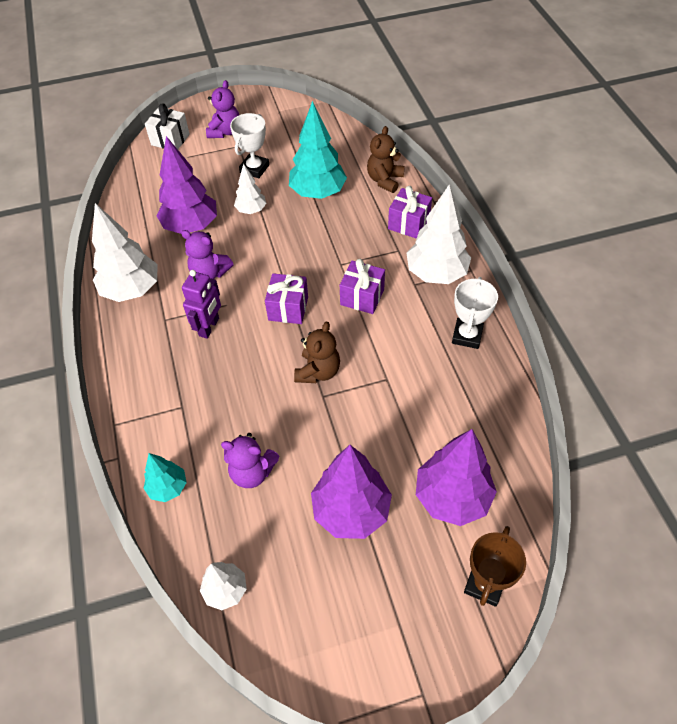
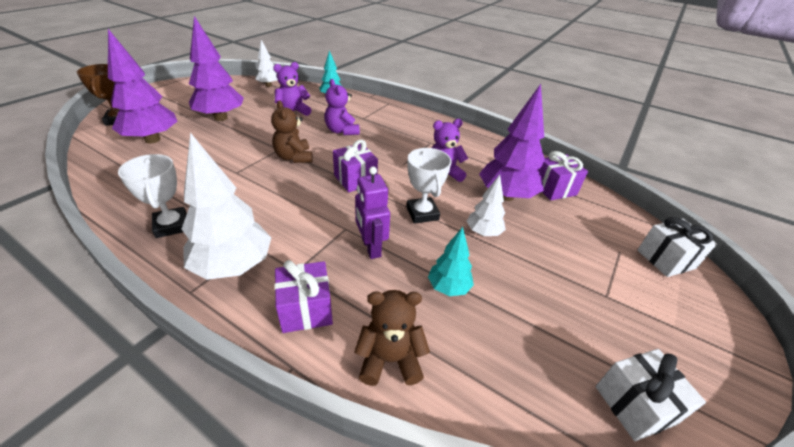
camera: 135 degrees right, 15 degrees down
(132, 290) = (474, 146): white tree -> none
(209, 327) = (397, 149): purple robot -> purple robot (371, 247)
(225, 132) = (649, 305): purple teddy bear -> purple teddy bear (342, 131)
(254, 169) = (547, 277): white trophy -> white trophy (422, 213)
(298, 115) = (634, 405): none -> white gift
(318, 193) = (448, 288): turquoise tree -> turquoise tree, size x0.55
(362, 297) = (300, 212): purple gift -> purple gift (554, 189)
(384, 180) = (390, 359): brown teddy bear -> brown teddy bear turned 75 degrees counterclockwise

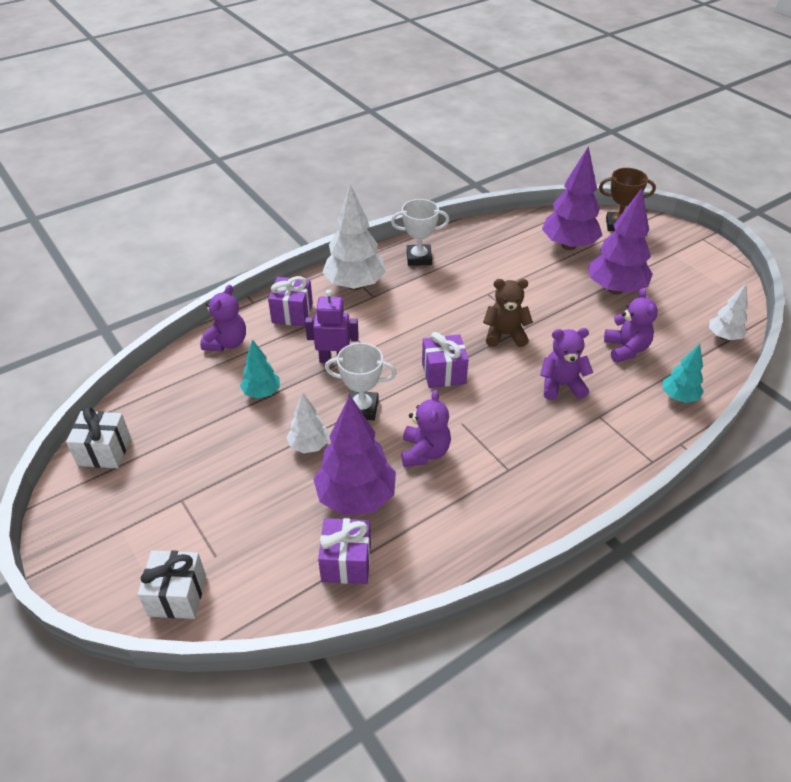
camera: 115 degrees right, 5 degrees up
(390, 359) = (227, 343): brown teddy bear -> purple teddy bear

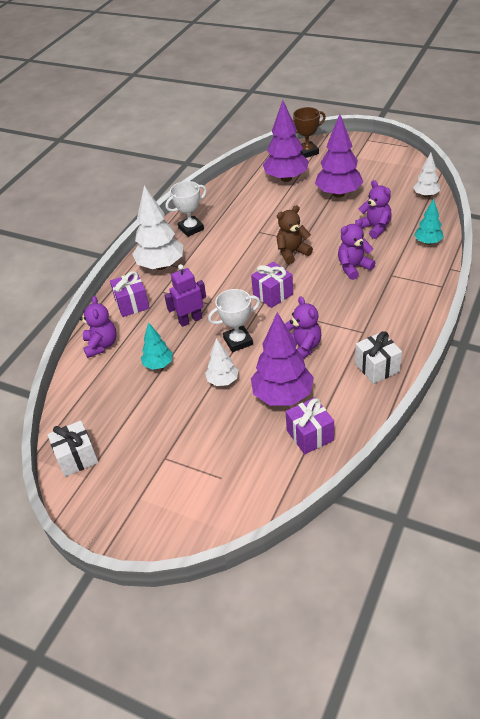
camera: 25 degrees left, 0 degrees up
(177, 595) = (217, 513): white gift -> white gift (377, 367)

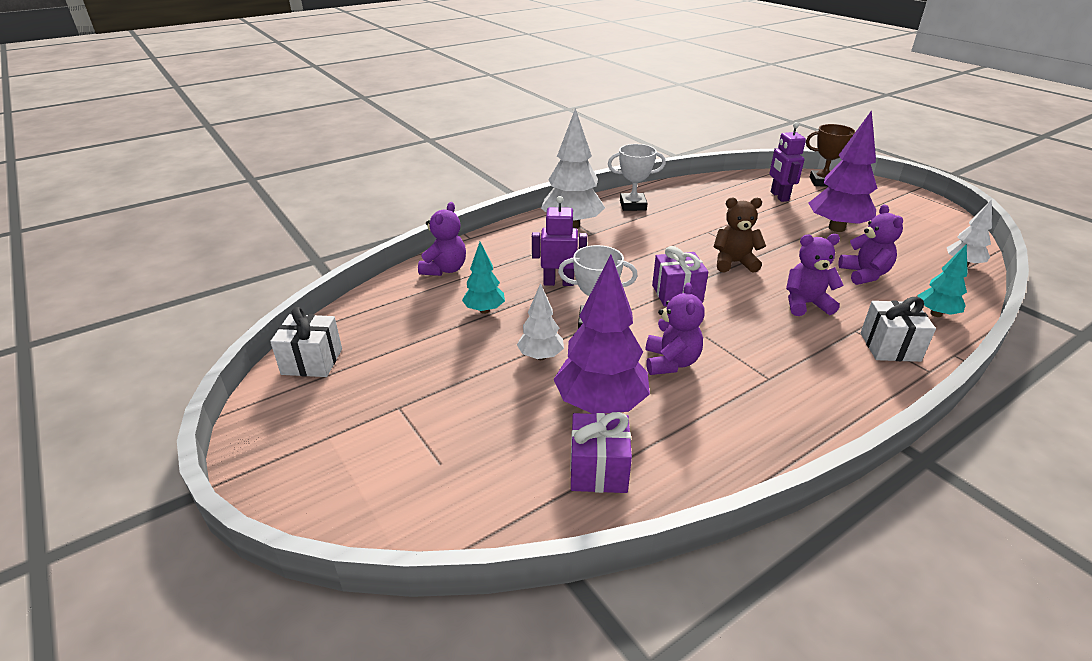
camera: 25 degrees right, 10 degrees down
(132, 304) = (511, 246): purple gift -> none
(286, 178) = (779, 196): purple tree -> purple robot
(377, 367) = (760, 429): white gift -> white gift (889, 347)

